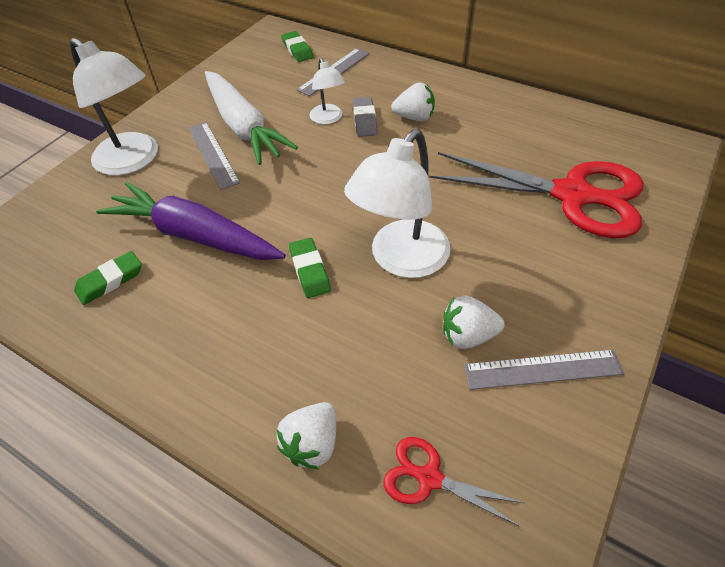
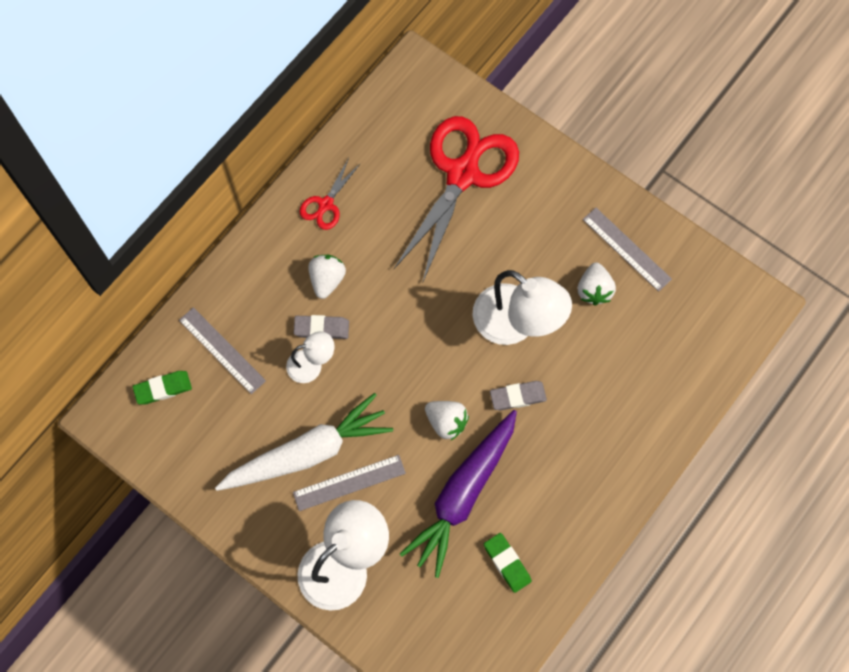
camera: 85 degrees left, 20 degrees up
(310, 270) = (517, 396): green eraser -> grey eraser
(312, 444) = (667, 404): white strawberry -> white strawberry (446, 422)
(429, 478) = (694, 336): red scissors -> red scissors (326, 204)
(542, 370) = (626, 249): grey ruler -> grey ruler turned 45 degrees counterclockwise

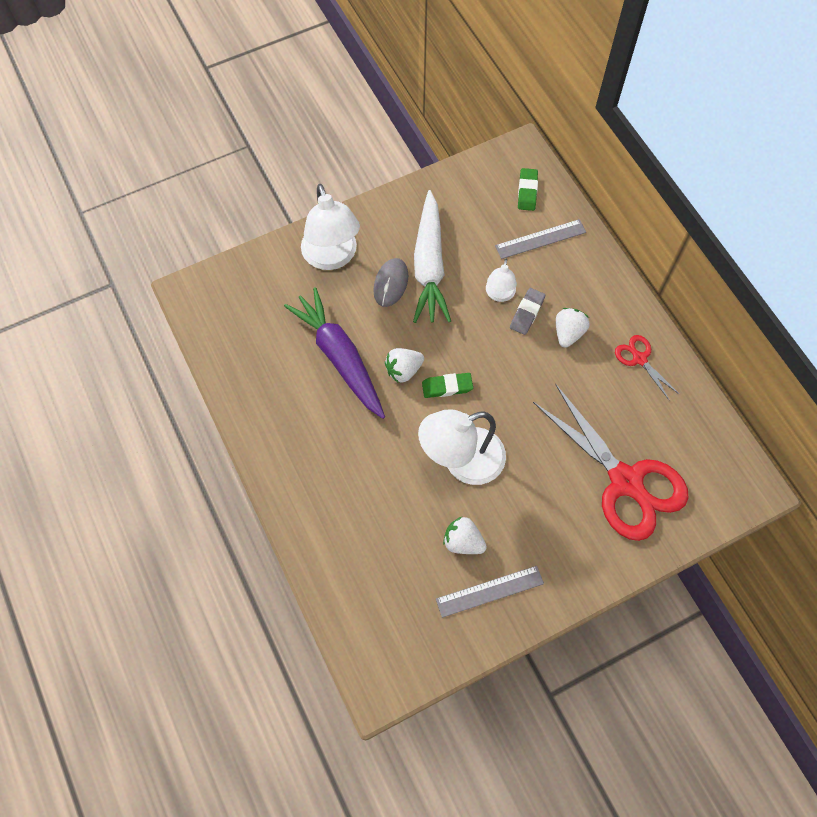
camera: 115 degrees right, 5 degrees down
(327, 280) = (568, 333): white strawberry -> white strawberry turned 105 degrees counterclockwise
(349, 483) = (391, 283): grey ruler -> grey mouse
(507, 563) = (270, 365): green eraser -> green eraser (447, 387)
(517, 396) = (397, 433): grey eraser -> none

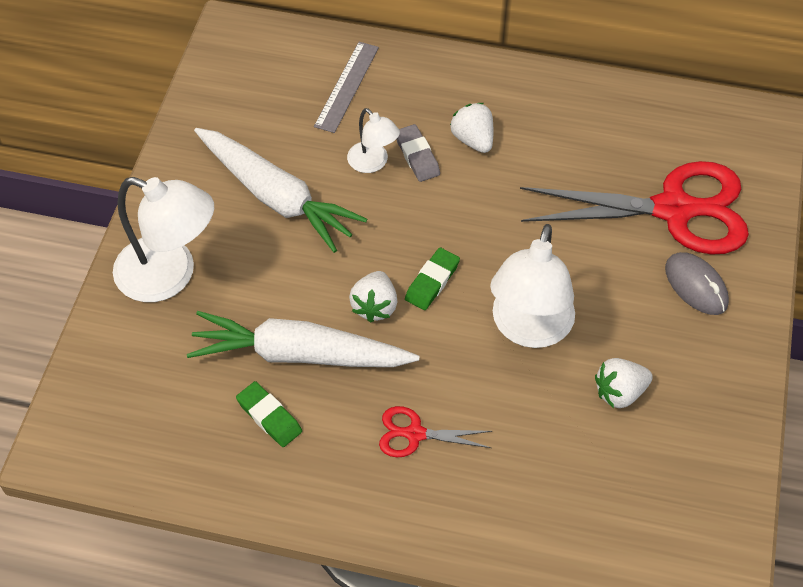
camera: 50 degrees left, 10 degrees down
(340, 357) = (300, 354): purple carrot -> white carrot
(391, 283) = (261, 245): grey mouse -> grey mouse (696, 286)
(489, 591) = (694, 408): grey ruler -> none
(527, 191) = (282, 58): green eraser -> green eraser (269, 417)
(639, 359) = (555, 106): red scissors -> red scissors (415, 434)

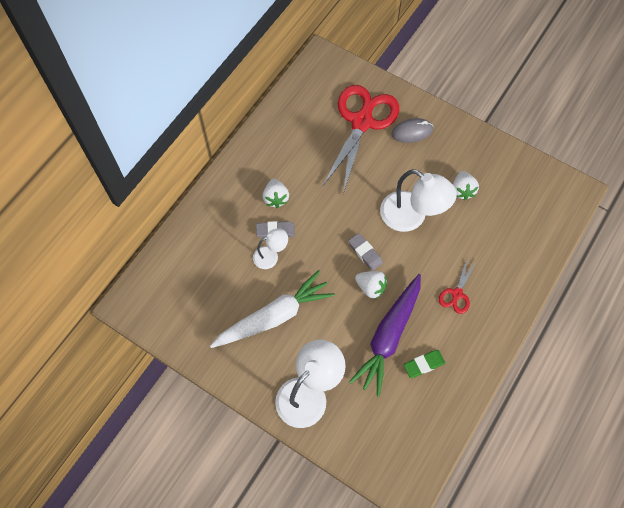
camera: 70 degrees left, 10 degrees up
(300, 354) = (389, 336): white carrot -> purple carrot
(347, 86) = (206, 251): grey ruler -> none
(432, 282) = (365, 253): green eraser -> grey eraser
(473, 140) = (276, 198): white strawberry -> white strawberry turned 90 degrees counterclockwise

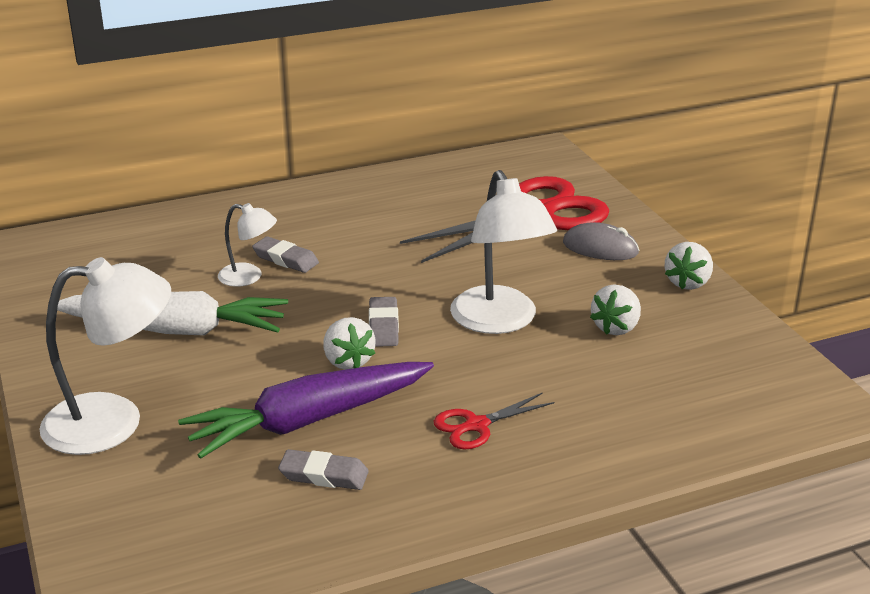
camera: 35 degrees right, 35 degrees down
(276, 198) = (325, 234): white strawberry -> white strawberry (688, 283)
(423, 364) = (324, 475): green eraser -> grey eraser

